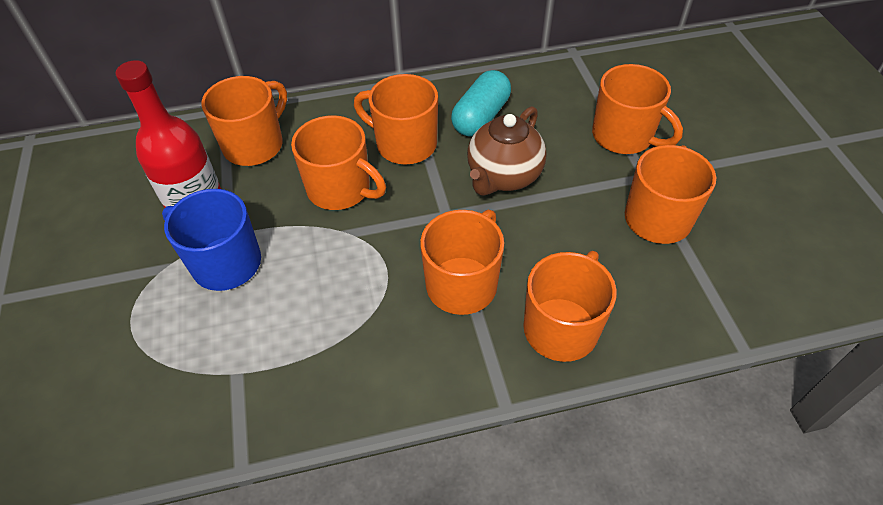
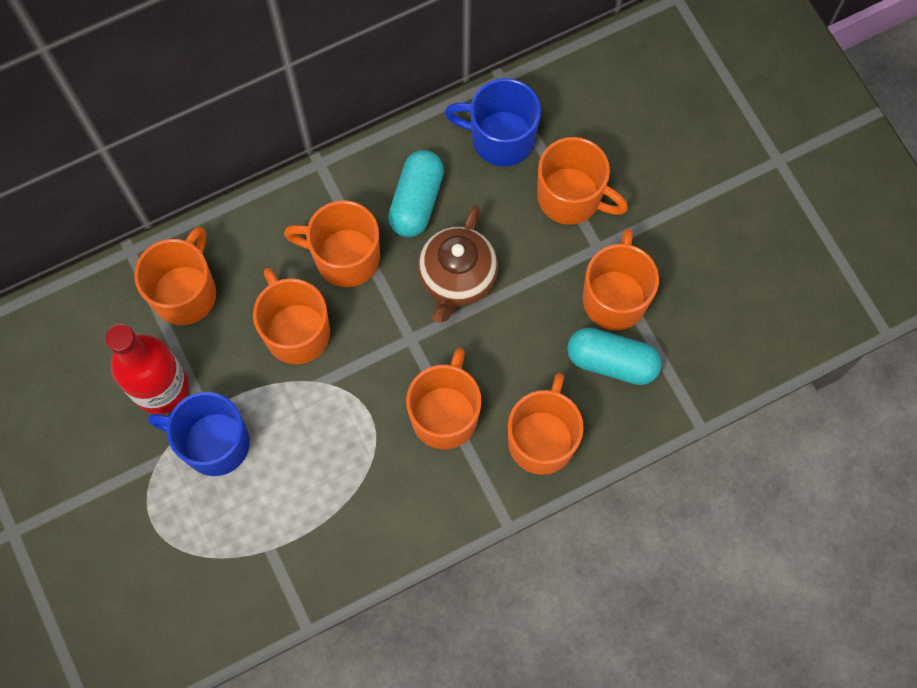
camera: 15 degrees left, 20 degrees up
(340, 189) = (296, 331): orange mug -> orange mug turned 135 degrees counterclockwise
(566, 88) = (500, 138): none -> blue mug
(649, 271) = (612, 362): none -> turquoise capsule

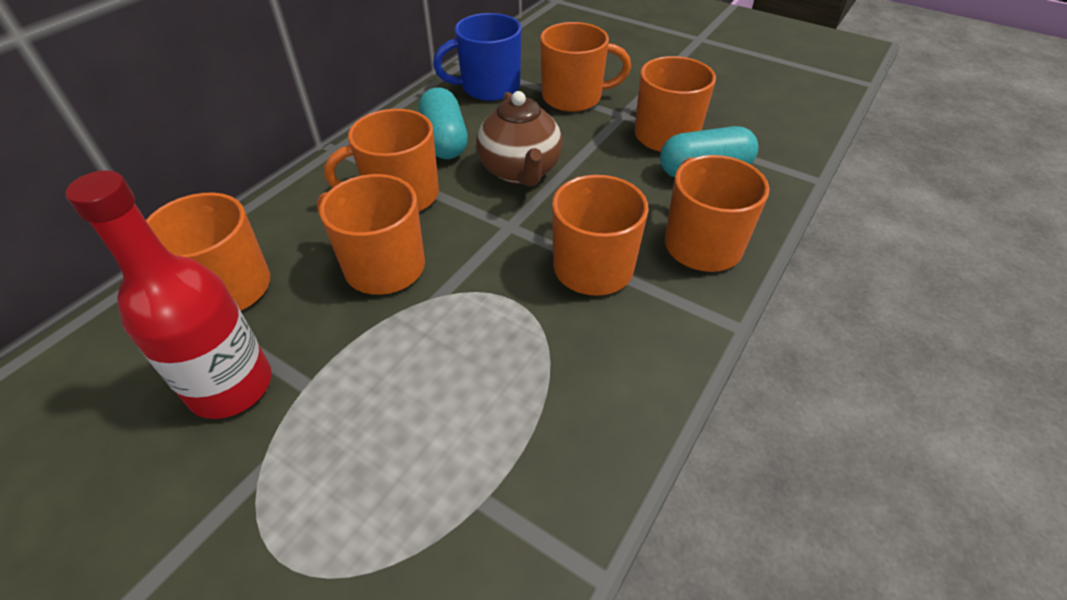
camera: 30 degrees left, 25 degrees down
(213, 443) = (334, 413): blue mug -> none

